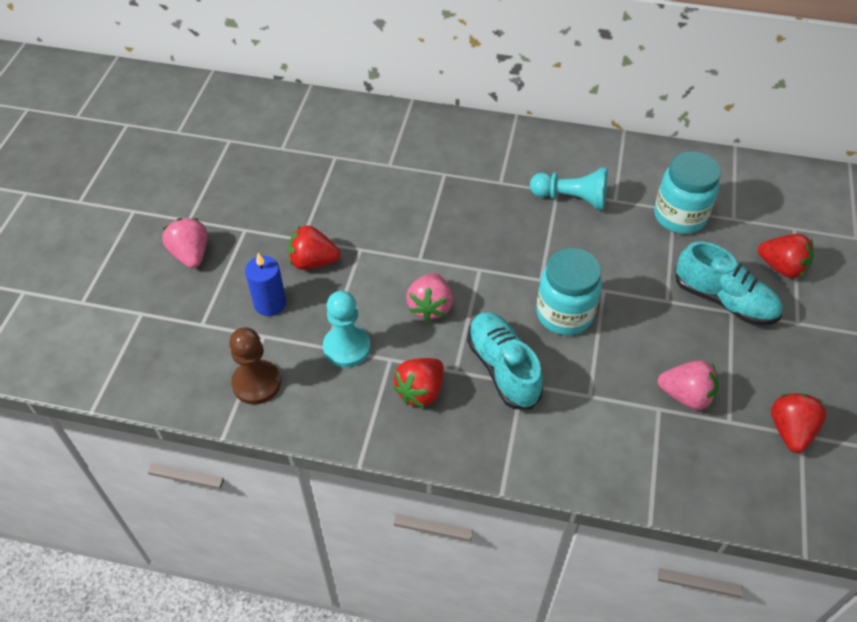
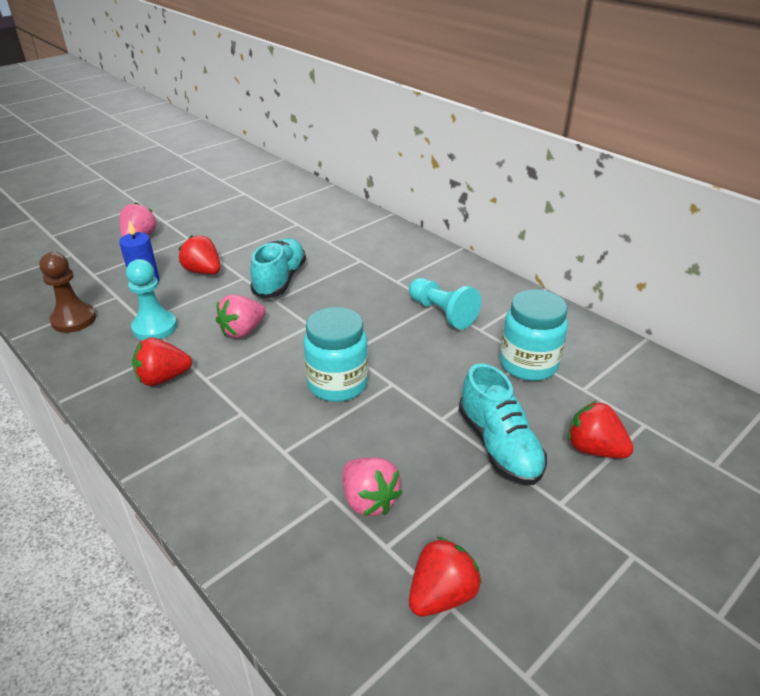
camera: 35 degrees right, 15 degrees down
(503, 368) = (241, 395): turquoise shoe -> turquoise shoe (280, 280)
(781, 267) = (594, 449): red strawberry -> red strawberry turned 150 degrees clockwise

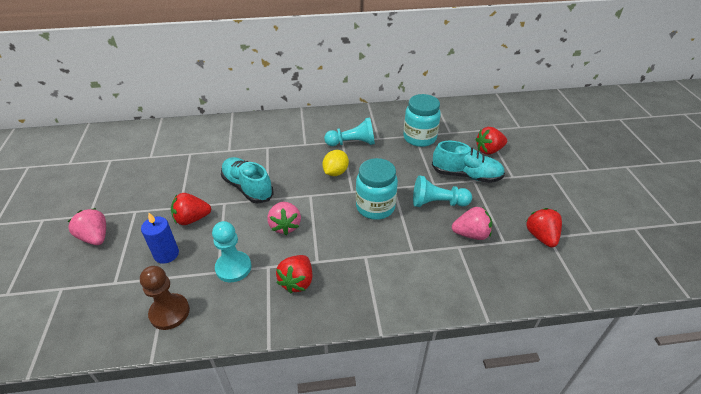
camera: 55 degrees left, 5 degrees up
(370, 325) = (335, 172): none -> yellow lemon
(403, 438) = (437, 203): none -> turquoise pawn

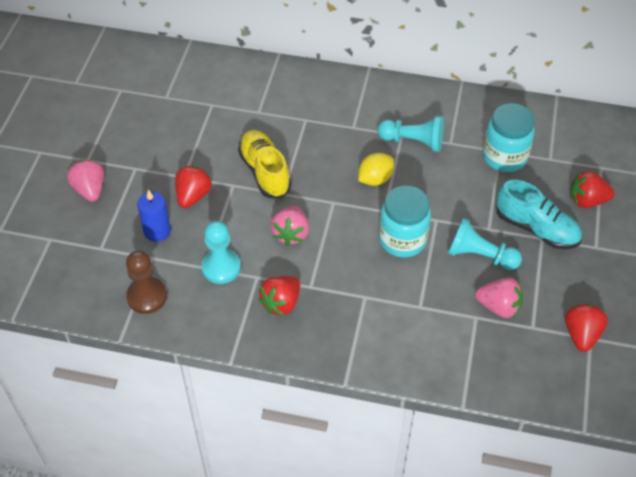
camera: 20 degrees right, 10 degrees up
(192, 219) = (193, 196): red strawberry -> red strawberry turned 105 degrees clockwise
(247, 187) = (265, 172): turquoise shoe -> yellow shoe

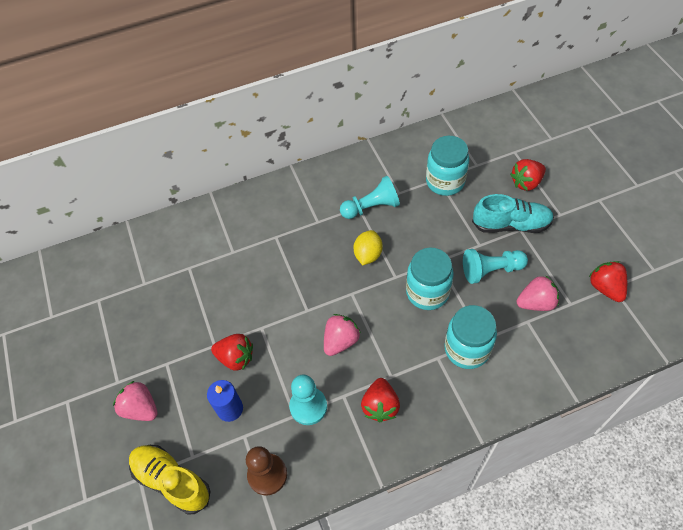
camera: 30 degrees left, 5 degrees up
(193, 196) = (236, 358): red strawberry -> red strawberry turned 120 degrees clockwise
(265, 172) = (278, 300): yellow shoe -> yellow shoe (172, 481)
(291, 234) = (340, 341): pink strawberry -> pink strawberry turned 120 degrees counterclockwise
(397, 305) = (467, 349): none -> turquoise jar

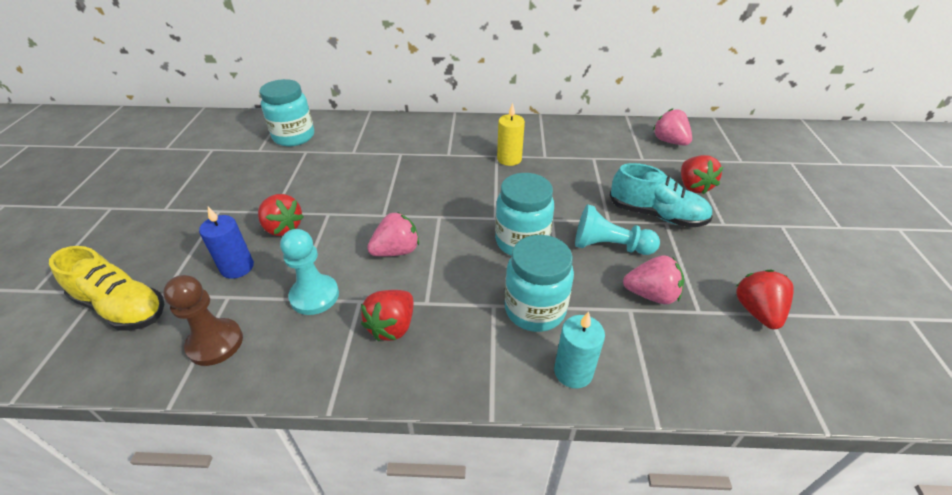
camera: 20 degrees right, 15 degrees down
(141, 408) = (161, 236): pink strawberry -> pink strawberry (669, 141)
(172, 481) = (122, 307): yellow shoe -> yellow shoe turned 150 degrees clockwise
(368, 255) = (479, 192): yellow lemon -> none
(371, 207) = (509, 159): turquoise pawn -> yellow candle
(445, 182) = (599, 162): turquoise jar -> turquoise jar (294, 137)
(513, 386) = (573, 372): none -> turquoise candle
(526, 182) = (693, 186): red strawberry -> red strawberry turned 90 degrees counterclockwise

